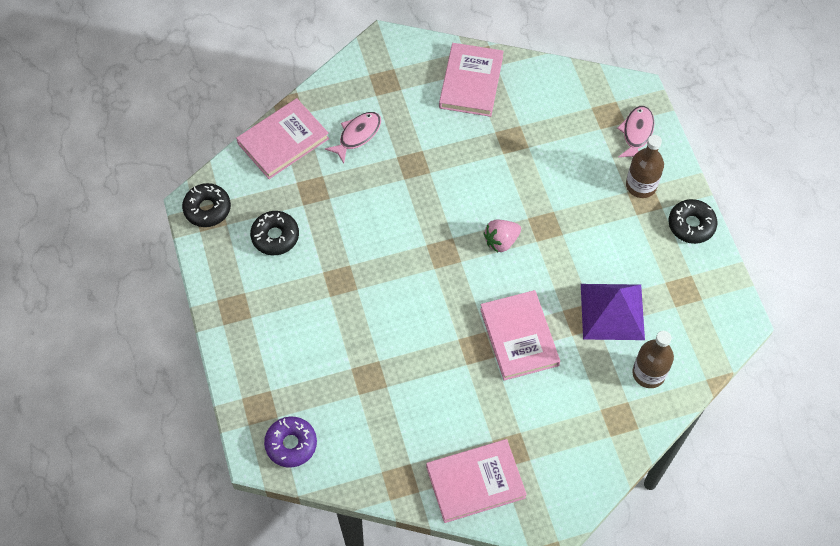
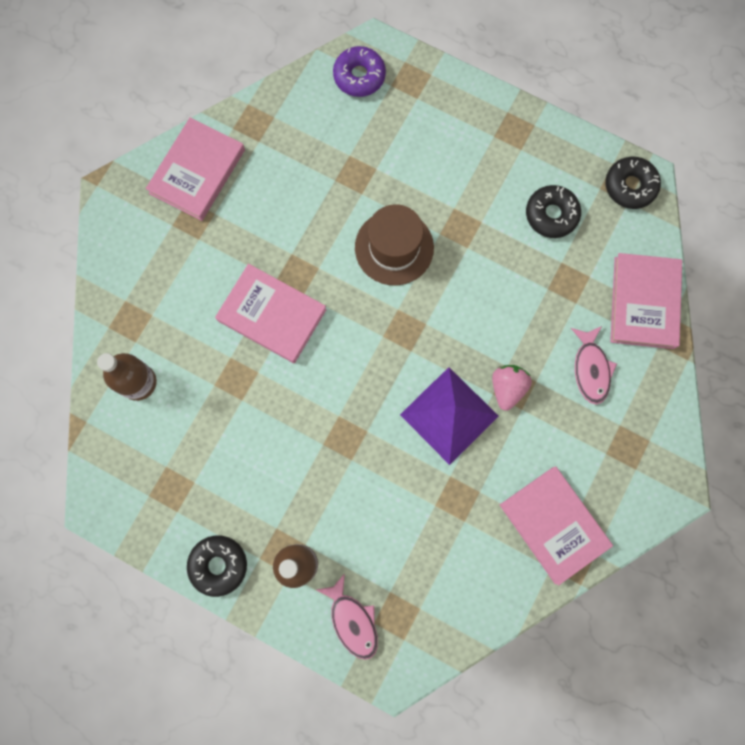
camera: 135 degrees right, 15 degrees up
(395, 307) = (394, 247): none -> brown hat
(501, 241) = (368, 387): pink strawberry -> pink strawberry (507, 388)
(612, 311) = (215, 410): purple pyramid -> purple pyramid (449, 415)

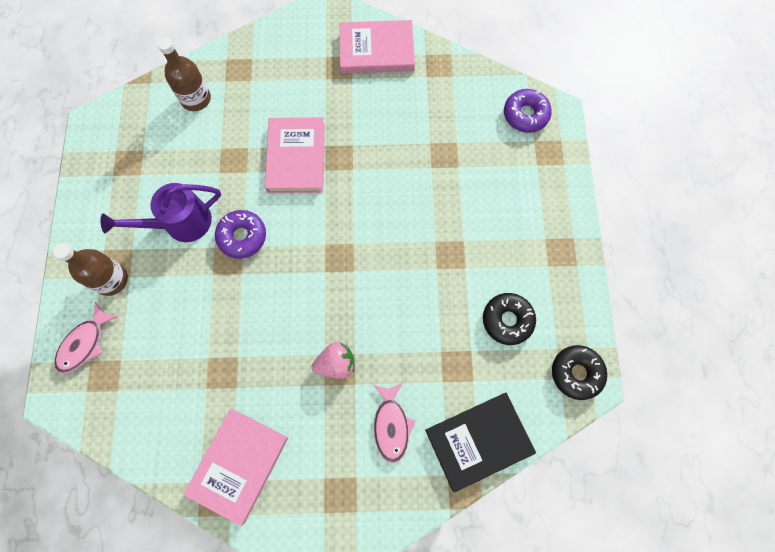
camera: 60 degrees right, 5 degrees down
(218, 565) = (85, 224): black donut -> none
(276, 466) = (180, 223): none -> purple watering can
(328, 411) = (242, 236): none -> purple donut
(394, 247) = (402, 214): brown hat -> none
(449, 415) = (287, 329): purple pyramid -> none
(591, 369) = (391, 425): pink fish -> pink fish turned 60 degrees counterclockwise
(644, 302) = (478, 441): pink book -> black book

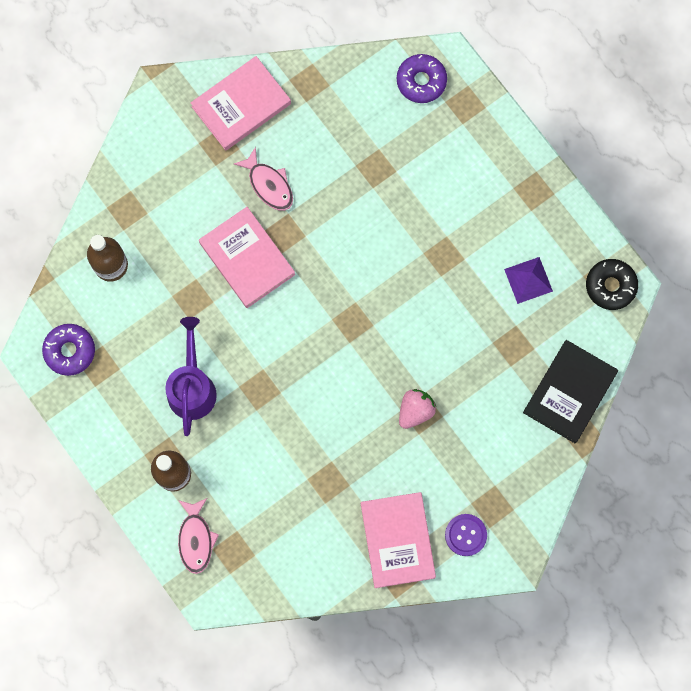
camera: 35 degrees left, 5 degrees up
(180, 223) = (192, 386): purple watering can -> purple watering can turned 150 degrees clockwise
(242, 236) = (256, 361): purple donut -> purple donut (70, 351)
(298, 504) = (465, 535): none -> purple button
(391, 425) = (494, 427): pink fish -> pink fish (269, 185)
(507, 320) = (528, 280): black donut -> purple pyramid

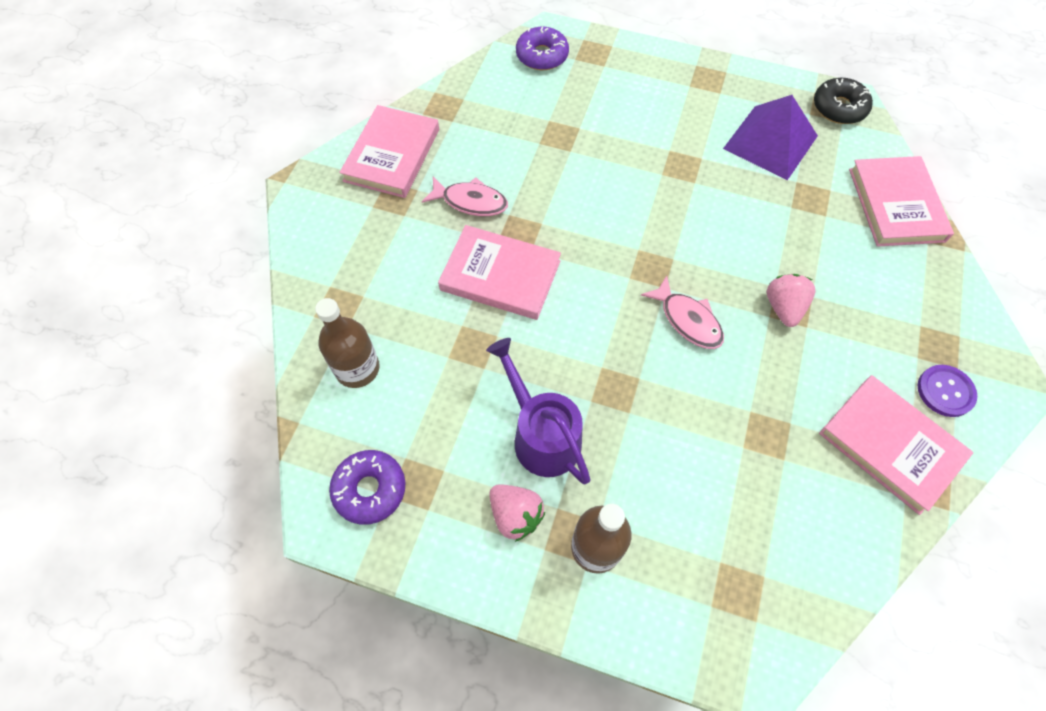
camera: 35 degrees left, 15 degrees down
(142, 424) = (515, 515): none -> pink strawberry
(196, 539) = (684, 608): pink fish -> pink fish (688, 320)
(528, 280) = (770, 142): purple pyramid -> purple pyramid, size x1.68
(569, 392) = (896, 205): black book -> pink book

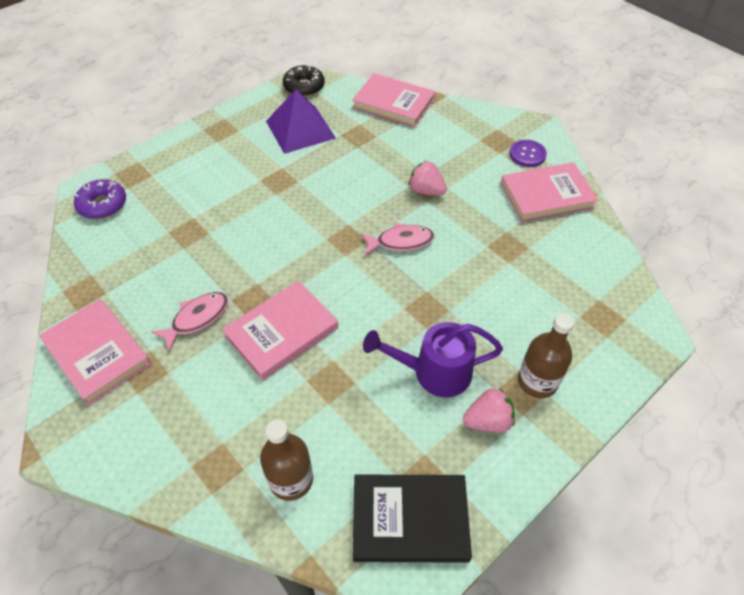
camera: 60 degrees left, 10 degrees down
(370, 489) = (410, 520): purple donut -> black book

